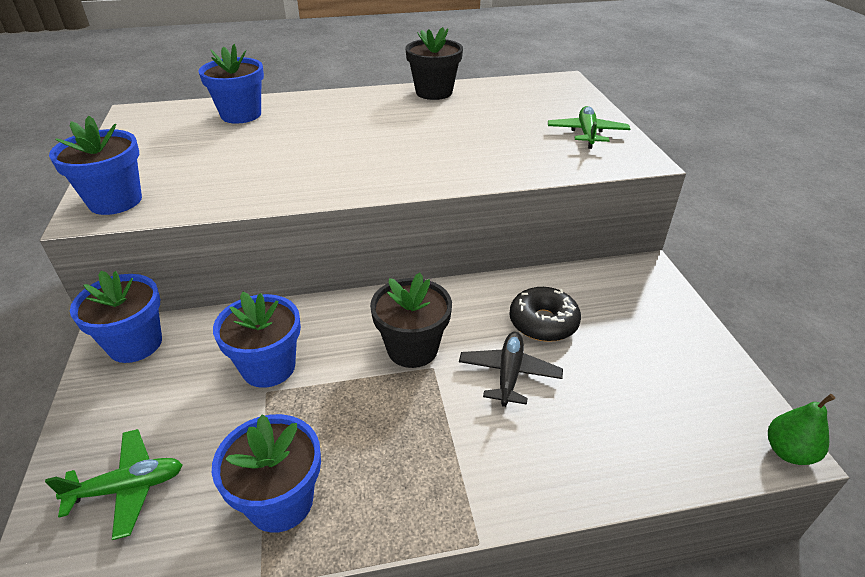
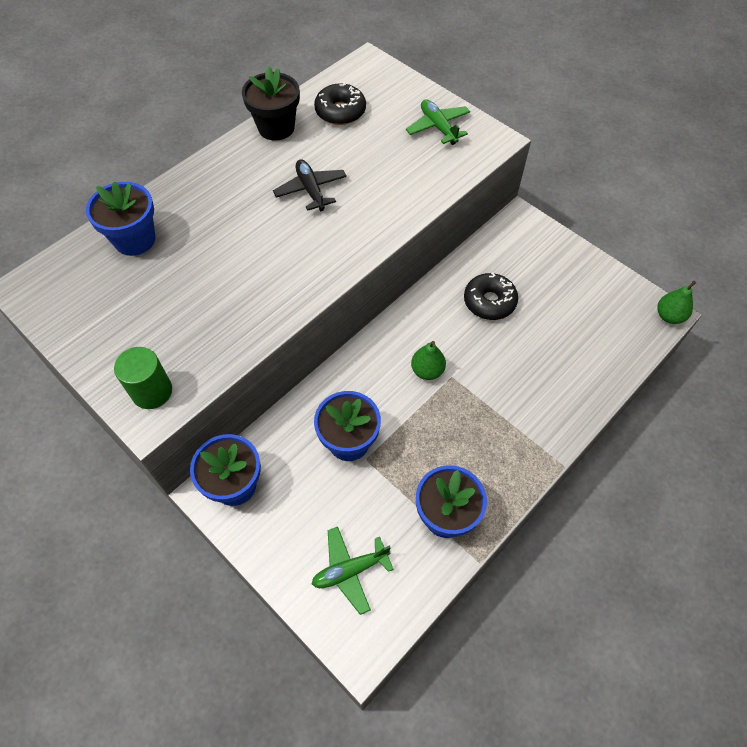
camera: 35 degrees left, 20 degrees up
(115, 201) = (152, 391): blue flower pot -> green cylinder
(128, 488) = (350, 570): green plane -> green plane turned 150 degrees counterclockwise
(412, 349) = (427, 371): black flower pot -> green pear
(502, 99) = (340, 111): none -> black donut
(509, 374) = (499, 353): black plane -> black plane (311, 190)

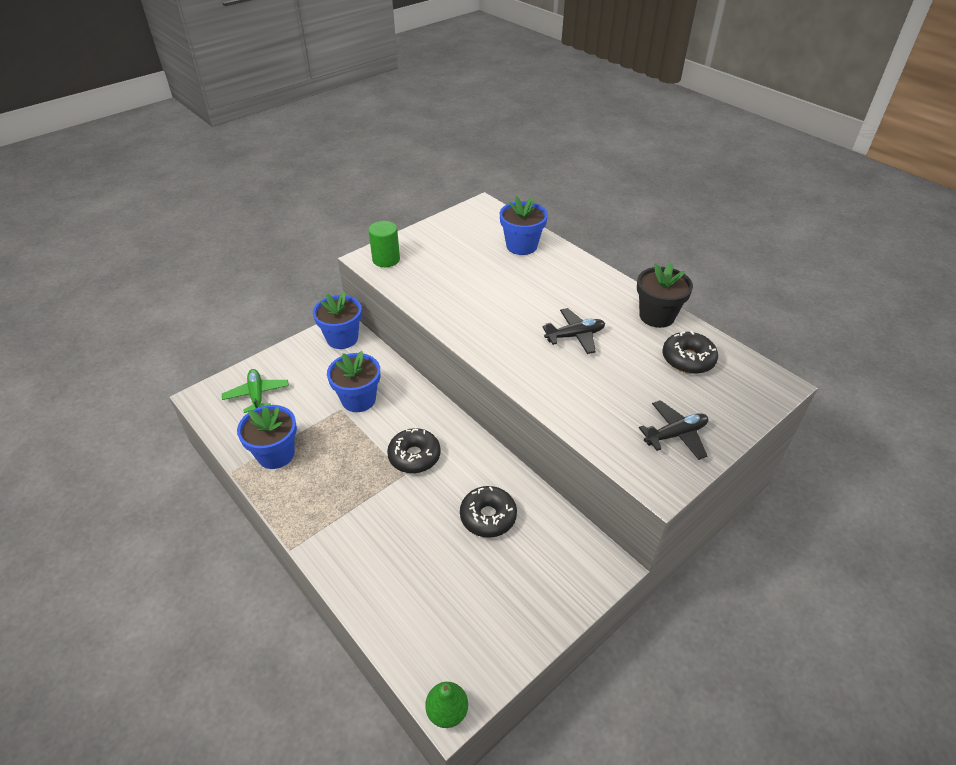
camera: 95 degrees right, 15 degrees down
(427, 371) = (414, 456): green pear -> black donut
(438, 127) = (675, 434): green plane -> black plane

